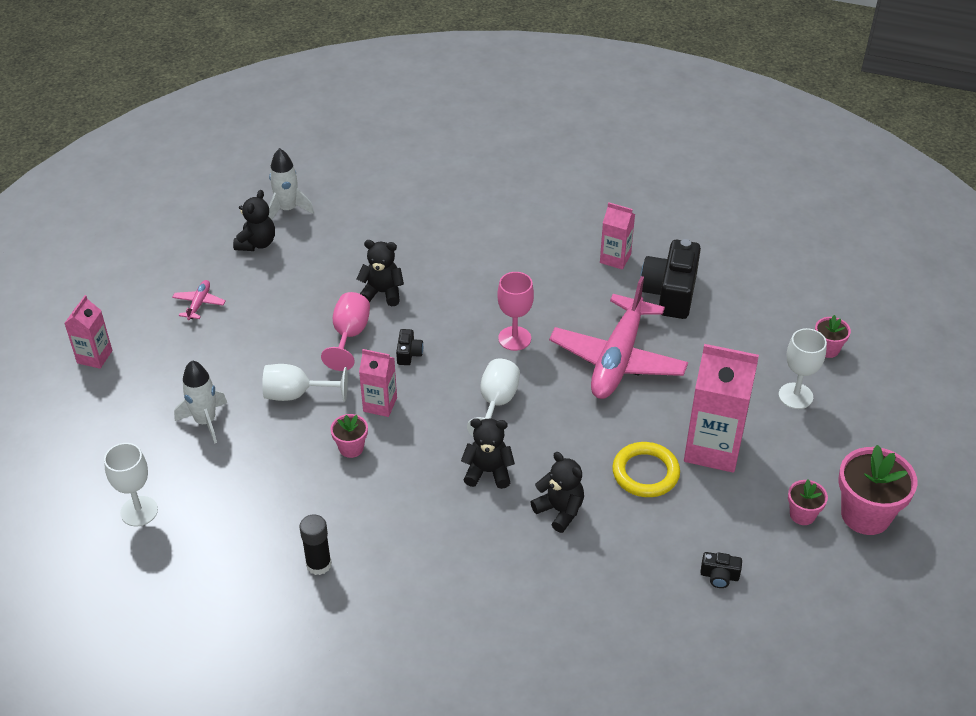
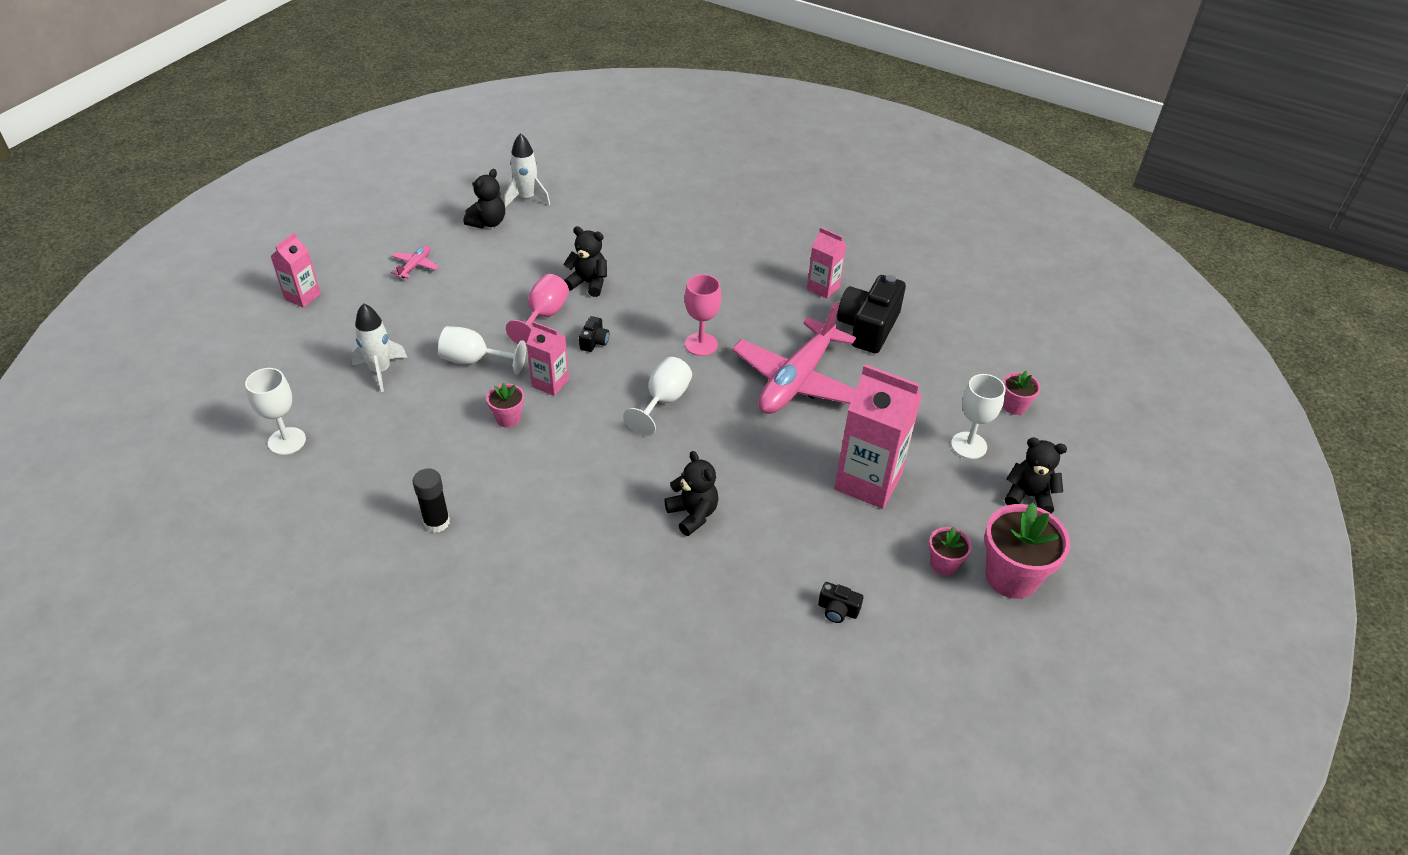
camera: 10 degrees right, 0 degrees up
(488, 472) = (633, 464): black teddy bear -> black teddy bear (1028, 496)
(645, 473) = (791, 493): yellow ring -> none

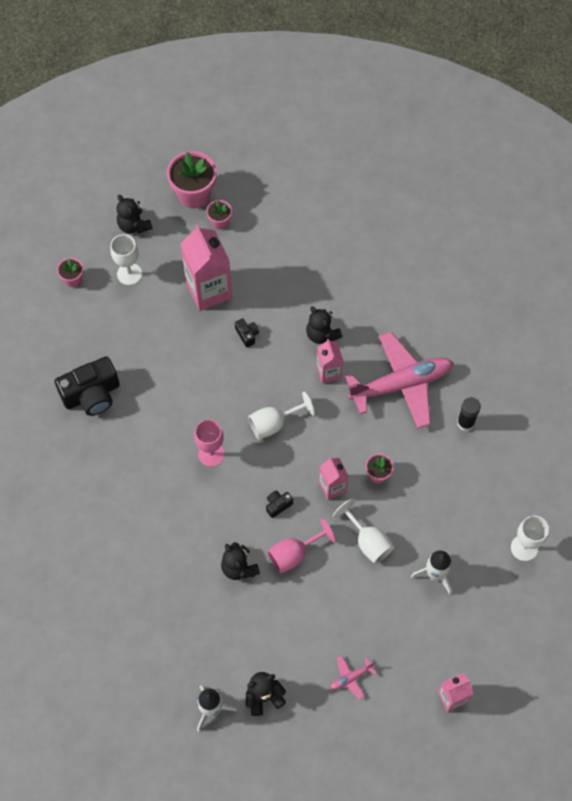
camera: 140 degrees left, 20 degrees up
(693, 514) = (322, 334): black teddy bear -> black teddy bear turned 45 degrees counterclockwise
(797, 380) = (179, 384): pink plane -> pink plane (401, 384)
(823, 288) = (84, 449): pink carton -> pink carton (328, 372)
(837, 610) = (296, 235): black camera -> black camera (247, 335)

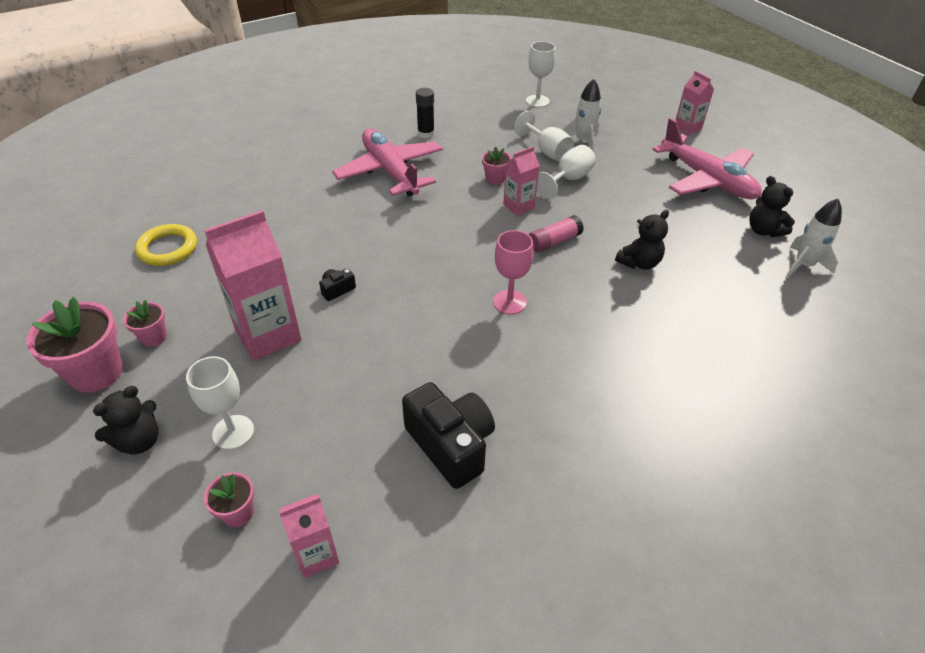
camera: 100 degrees left, 20 degrees down
(274, 423) = (455, 254): white goblet -> white goblet (547, 151)
(278, 505) = (554, 241): black camera -> pink glue stick
(294, 554) = (604, 225): pink goblet -> none
(315, 219) = (168, 248): none -> yellow ring
(322, 334) = (333, 229): black teddy bear -> none
(328, 372) = (382, 220): pink carton -> pink carton (316, 554)
(351, 677) = (707, 179): pink plane -> pink plane, size x2.48

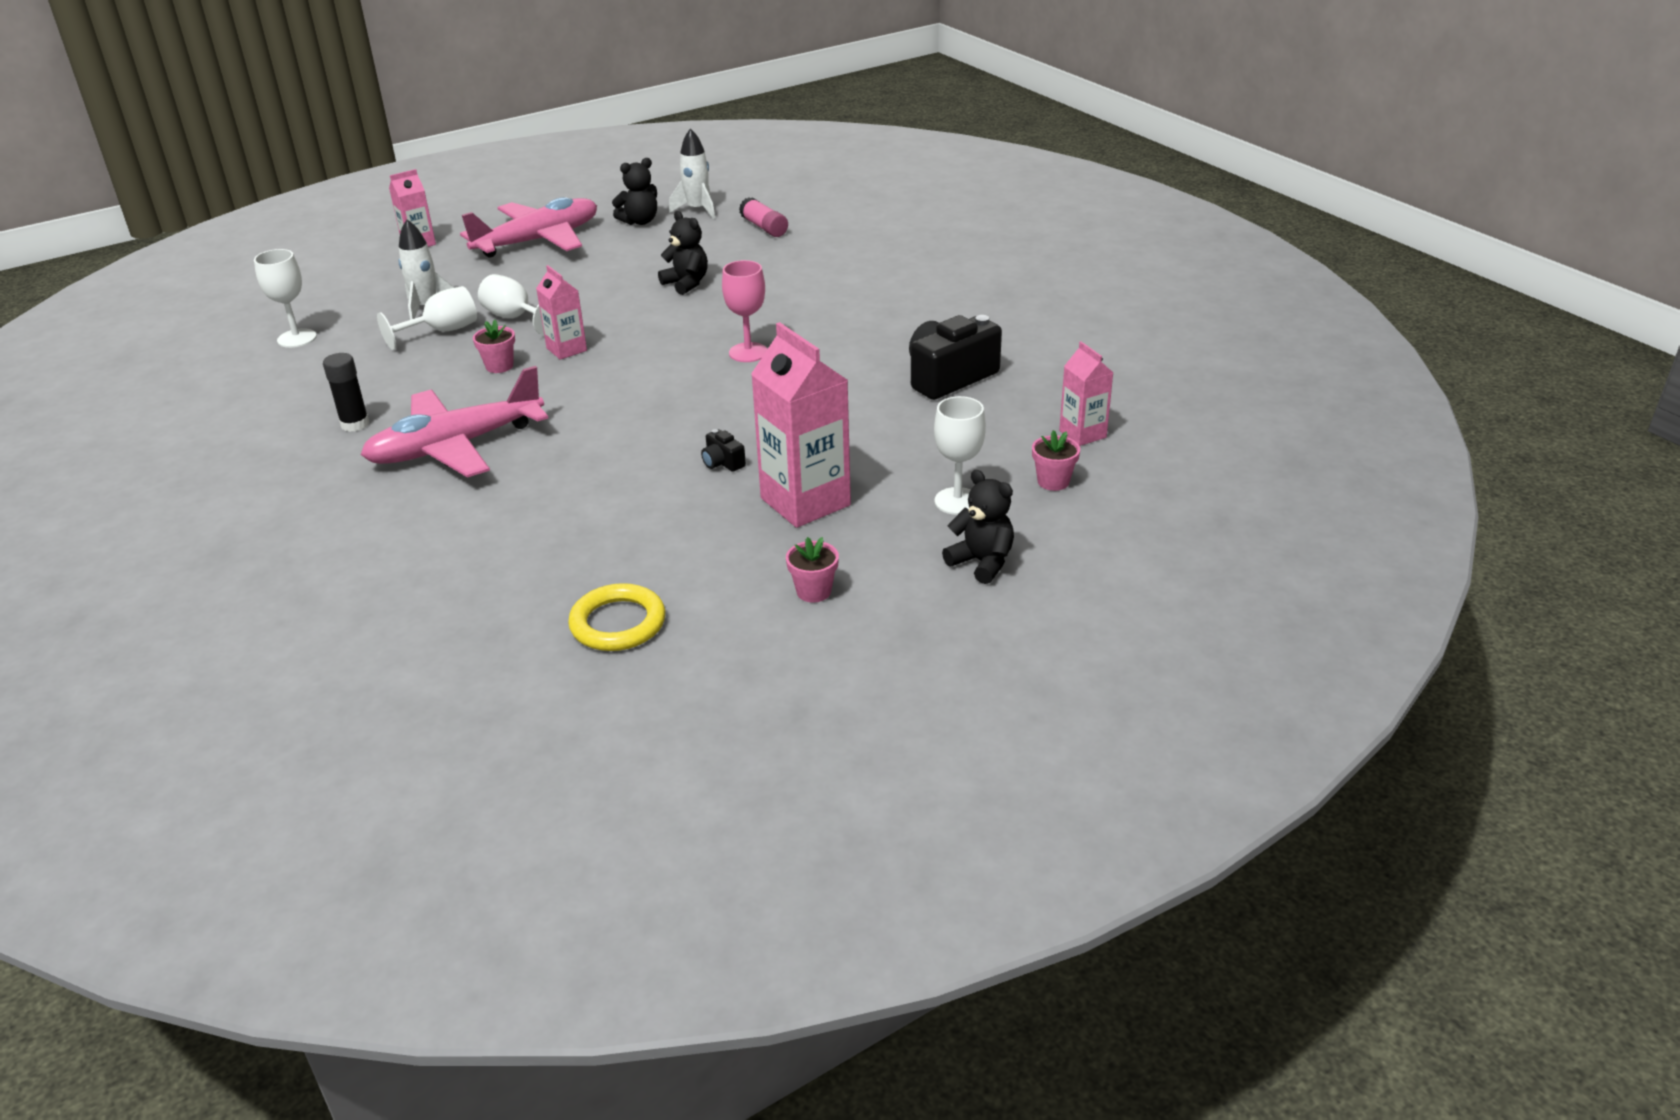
camera: 90 degrees left, 10 degrees down
(96, 372) = (881, 624): pink flower pot -> none
(554, 241) = (643, 328): pink glue stick -> pink glue stick (764, 227)

